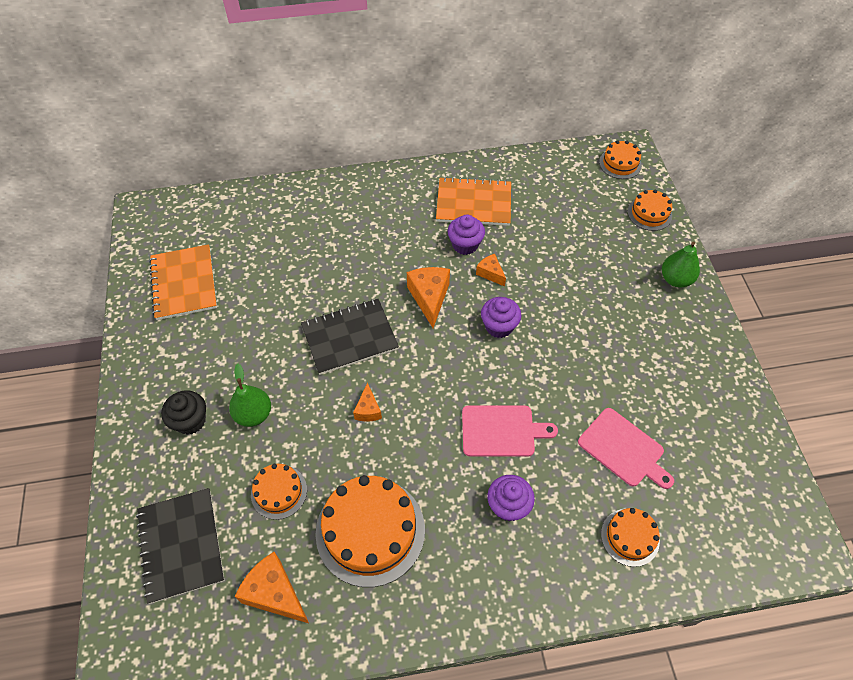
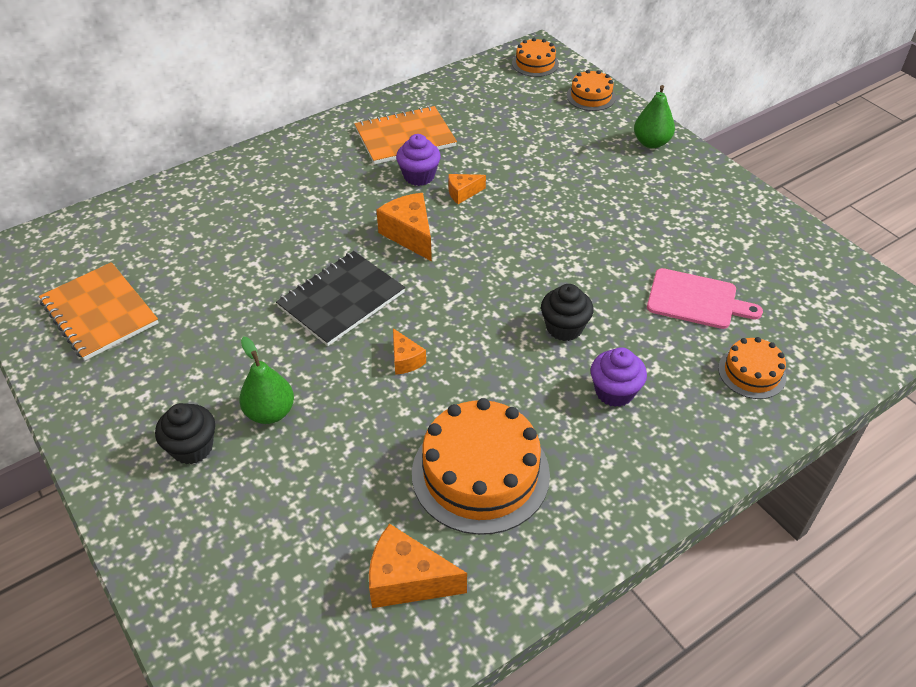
camera: 25 degrees left, 10 degrees down
(181, 545) = (257, 580): black notebook -> none
(279, 492) = (349, 477): orange cake -> none
(490, 273) = (462, 193): orange cheese -> orange cheese turned 45 degrees counterclockwise
(499, 326) = (501, 236): purple cupcake -> none
(501, 431) = (564, 328): pink cutting board -> black cupcake

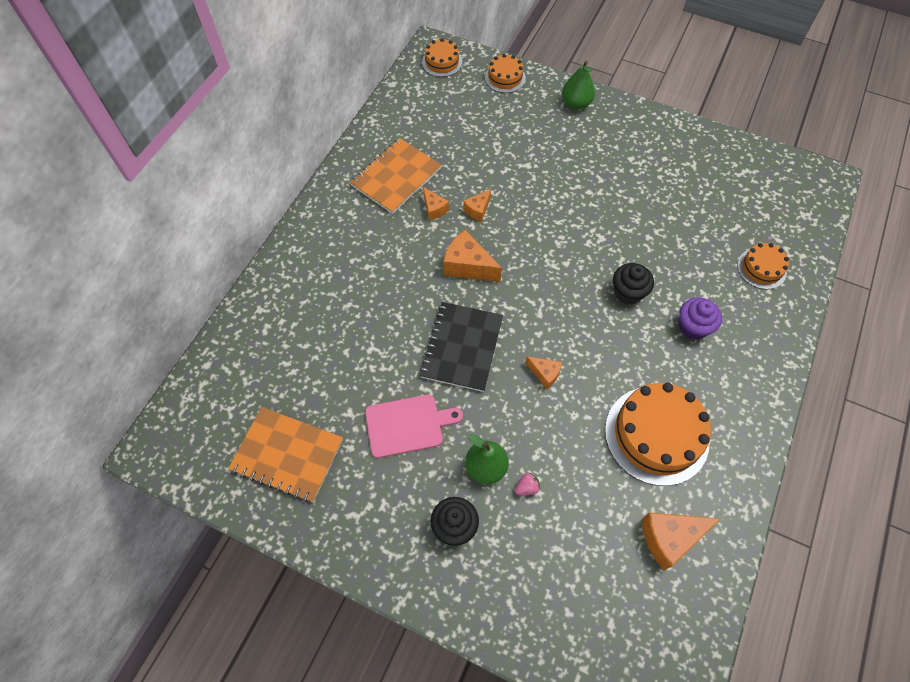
camera: 30 degrees left, 15 degrees up
(295, 451) = (527, 487): none -> pink strawberry
(419, 176) = (434, 209): purple cupcake -> orange cheese
(696, 300) = (693, 227): pink cutting board -> pink cutting board (407, 425)

